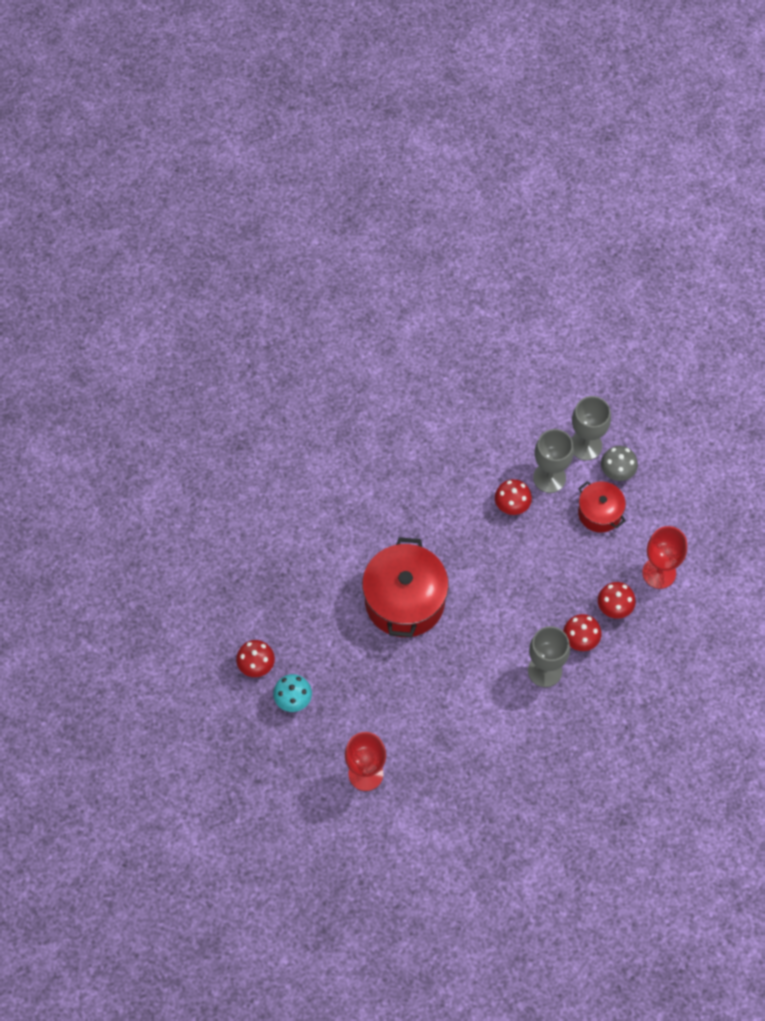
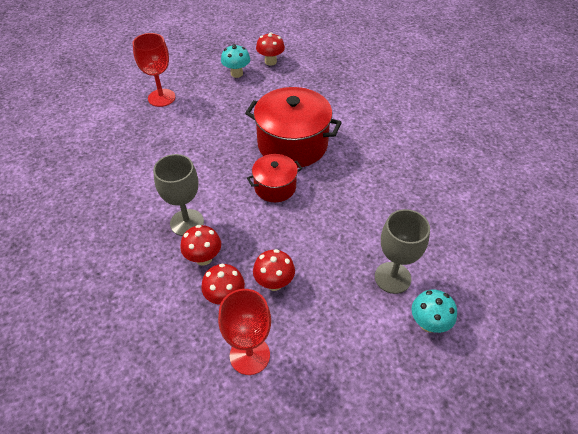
camera: 105 degrees right, 15 degrees down
(512, 506) = (366, 237): red mushroom -> red mushroom (274, 283)
(585, 445) = (428, 323): grey goblet -> turquoise mushroom
(599, 513) = (340, 314): red pot -> red pot (275, 187)
(617, 472) = (388, 347): grey mushroom -> none

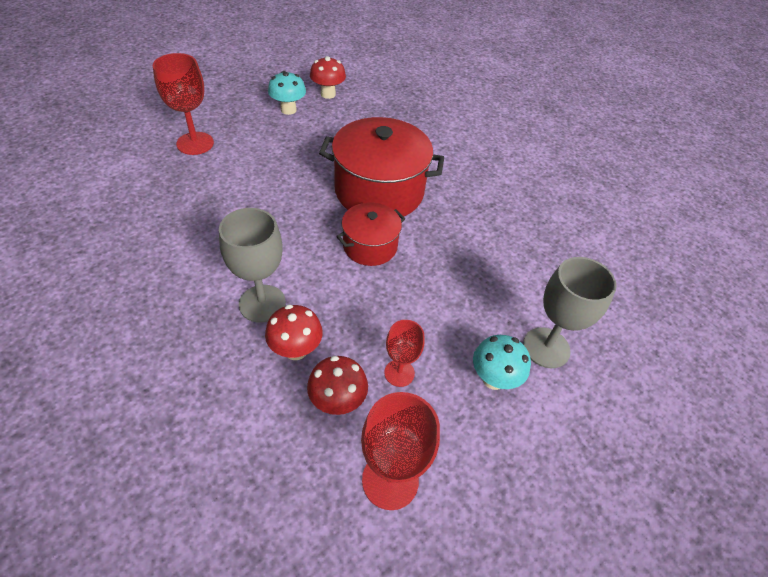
camera: 15 degrees left, 0 degrees up
(274, 283) = (399, 373): red mushroom -> red goblet
(428, 323) = (606, 402): turquoise mushroom -> turquoise mushroom (493, 379)

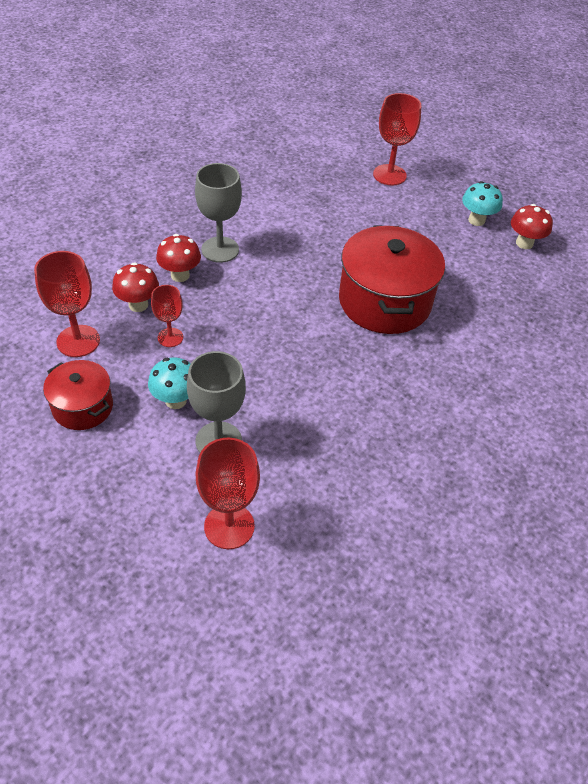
camera: 80 degrees right, 0 degrees up
(370, 246) = (305, 304): red pot -> red pot (83, 407)
(641, 354) = (229, 526): none -> red goblet

